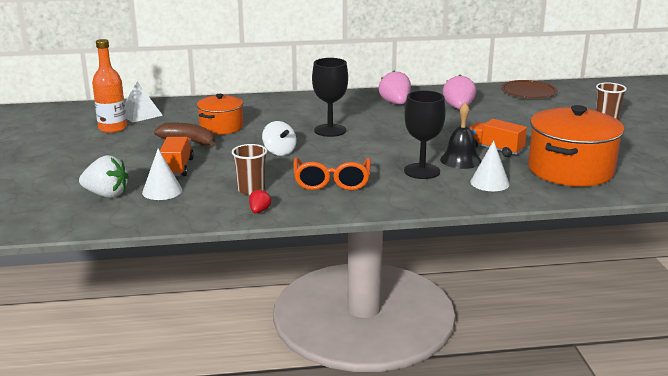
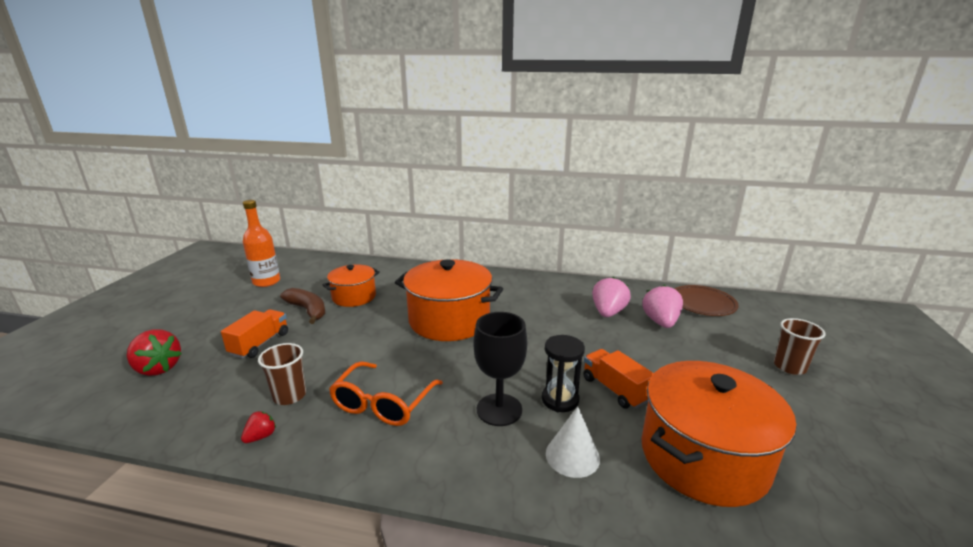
camera: 20 degrees right, 0 degrees up
(106, 194) = (158, 368): white strawberry -> red strawberry
(140, 114) = (306, 269): white pyramid -> none
(162, 191) = (209, 375): white cone -> none
(279, 152) = (373, 341): white spinning top -> none
(330, 130) = (449, 320): black goblet -> orange pot
(395, 103) = (544, 294): pink strawberry -> pink strawberry (660, 322)
(460, 160) = (560, 400): black bell -> black hourglass

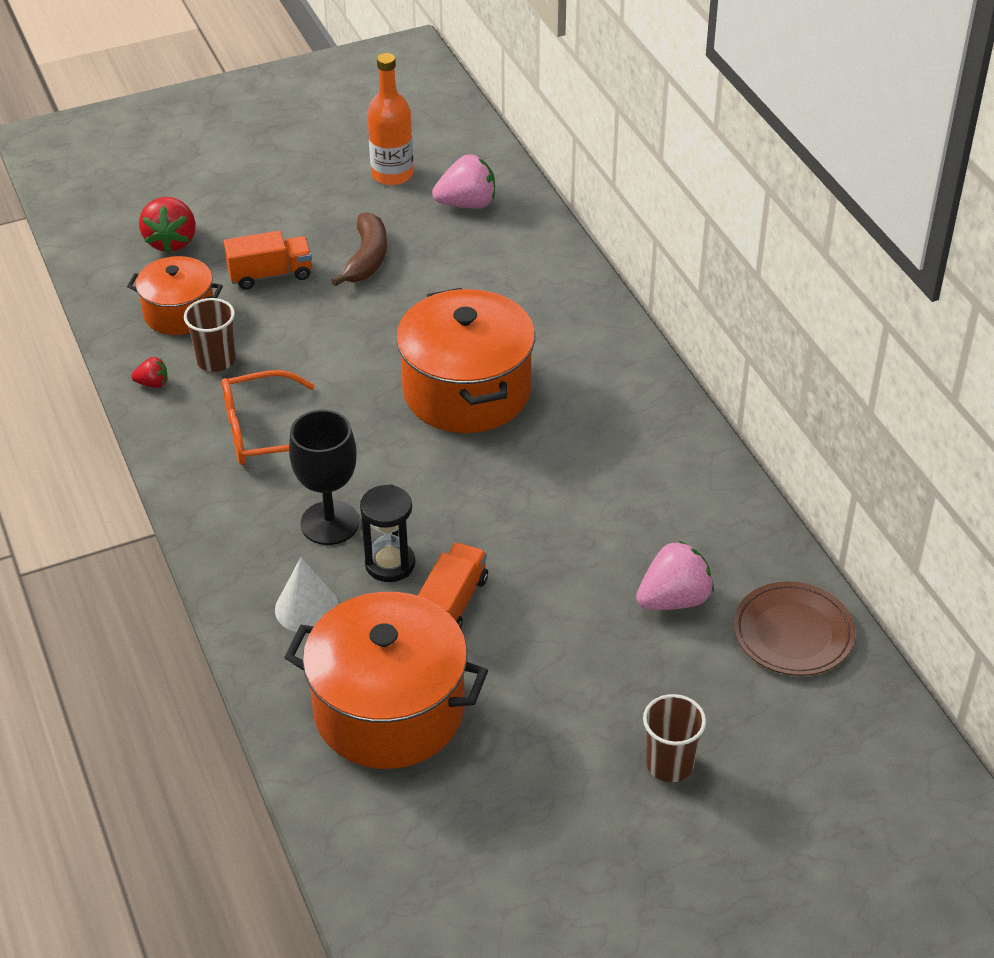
camera: 55 degrees right, 20 degrees up
(354, 297) = (436, 274): orange pot -> orange pot (179, 313)
(608, 313) = (646, 535): pink strawberry -> pink strawberry (467, 204)

